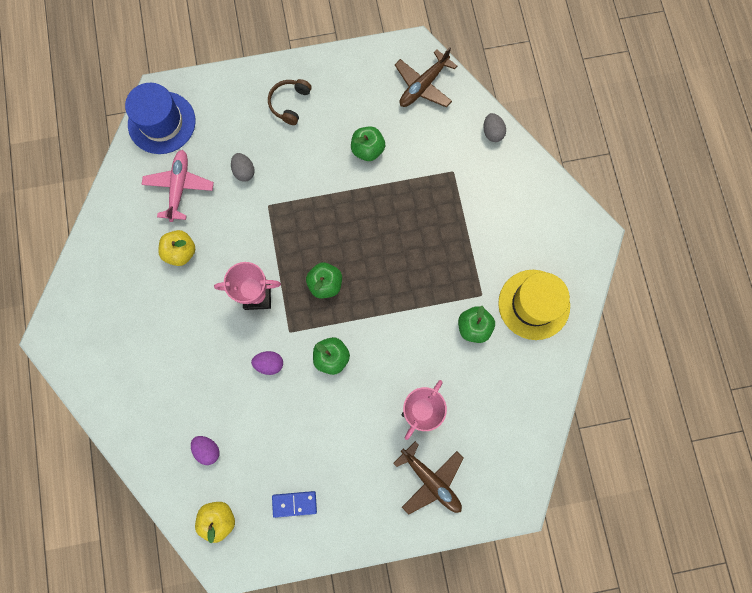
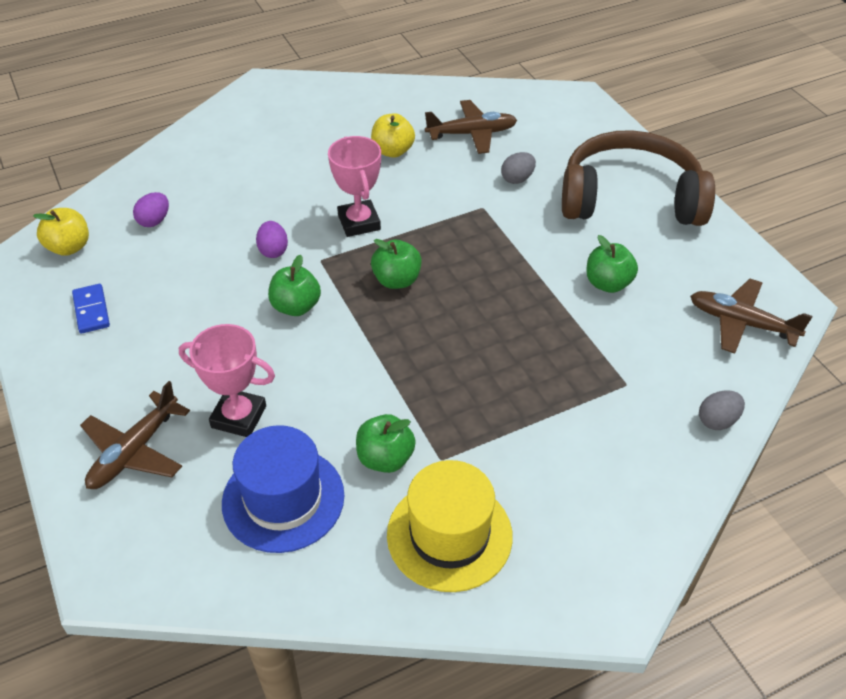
camera: 75 degrees right, 30 degrees down
(162, 122) = (544, 105): blue hat -> blue hat (283, 499)
(179, 187) = (472, 134): pink plane -> brown plane
(290, 103) = (630, 198): brown headphones -> brown headphones, size x2.33

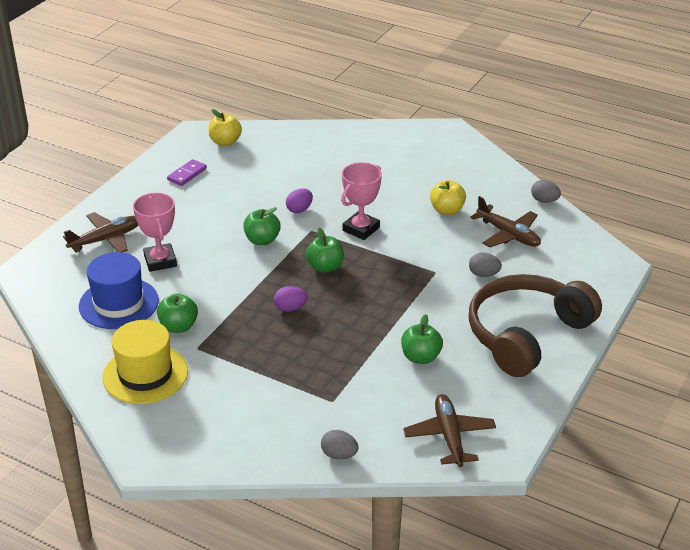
camera: 55 degrees right, 10 degrees down
(91, 310) = (187, 174): blue domino -> purple domino
(134, 451) = (106, 239): brown plane -> brown plane turned 150 degrees clockwise
(154, 221) = (277, 157): purple egg -> purple egg (290, 308)
(444, 88) = (544, 200): none -> grey egg
(630, 198) = (526, 334): brown headphones -> brown headphones turned 105 degrees counterclockwise

